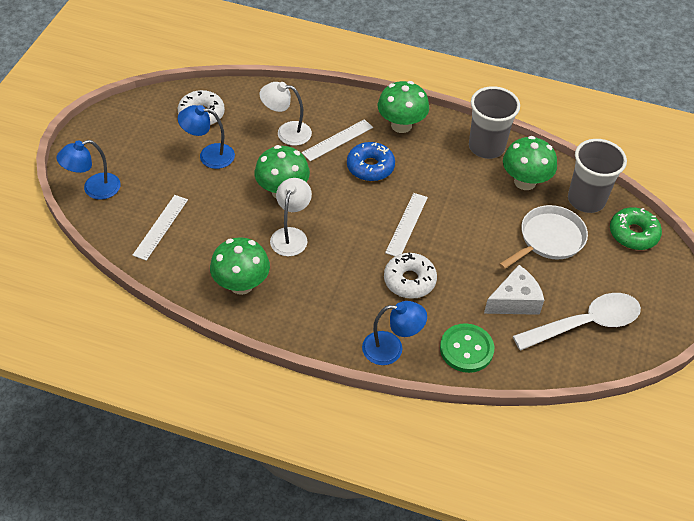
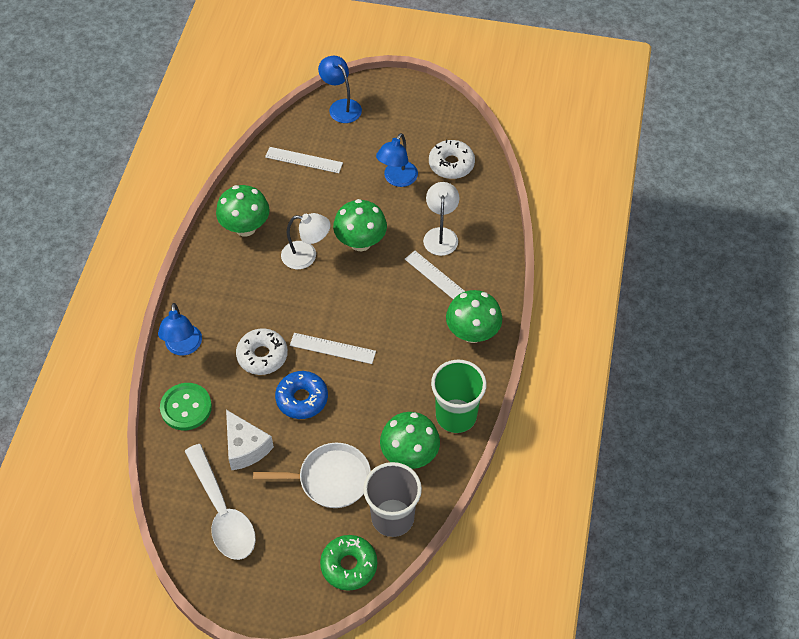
camera: 85 degrees right, 5 degrees up
(209, 155) = (397, 179): blue lamp -> blue lamp turned 150 degrees counterclockwise
(370, 167) = (406, 310): blue donut -> blue donut (302, 399)
(486, 147) = (456, 416): grey cup -> green cup
(549, 239) = (330, 479): white pan -> white pan turned 45 degrees counterclockwise

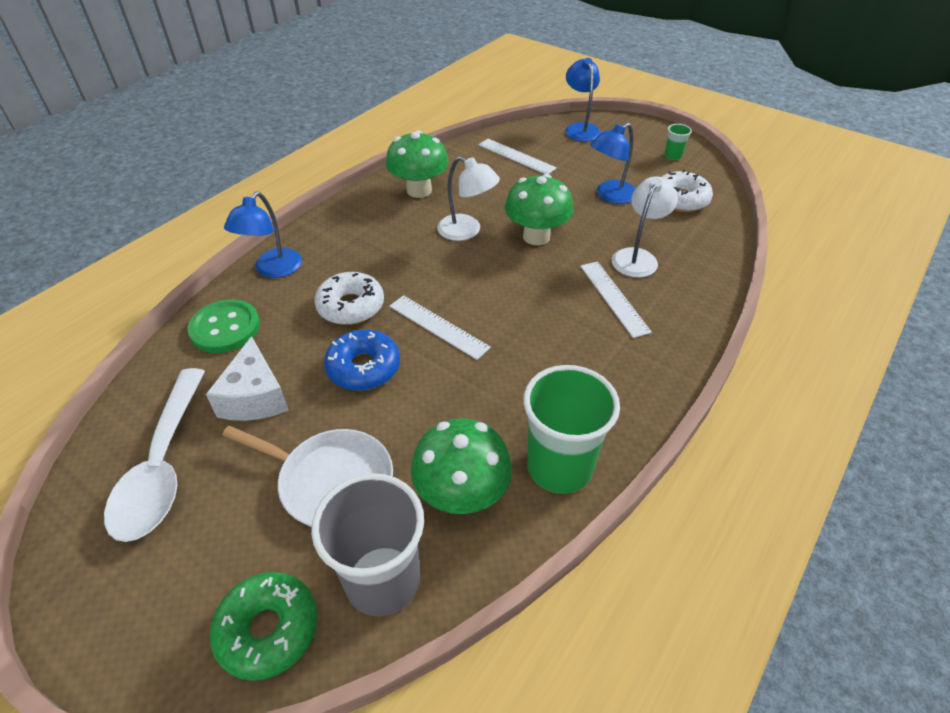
camera: 25 degrees right, 10 degrees down
(429, 115) = (672, 156): none -> green cup
(472, 333) = (632, 370): green mushroom -> none

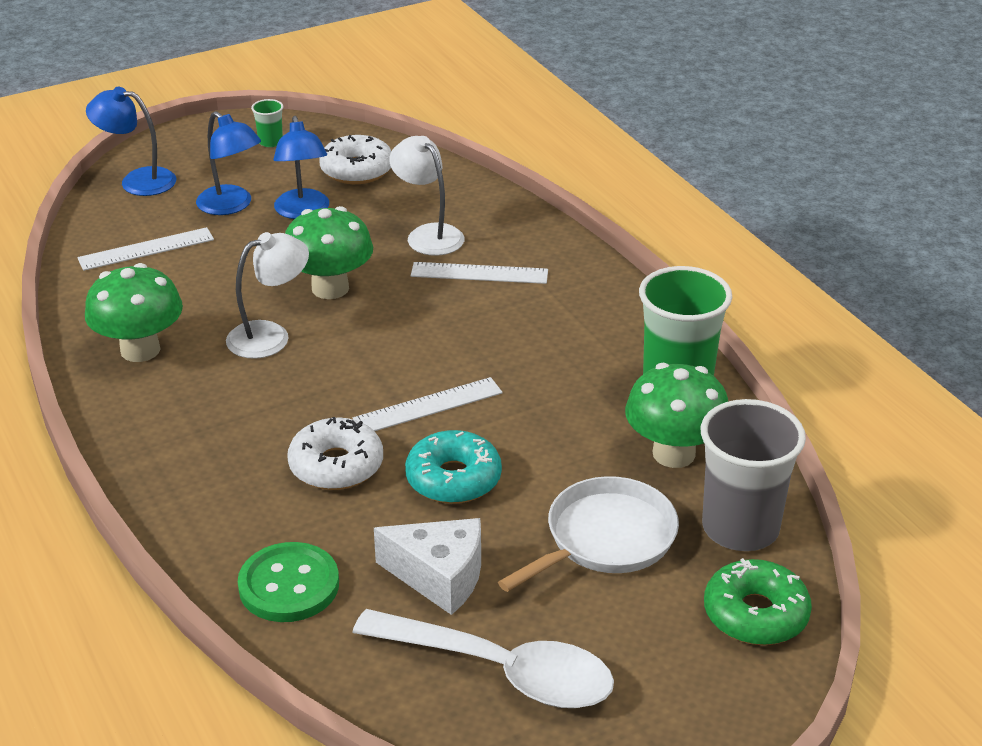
camera: 65 degrees left, 10 degrees down
(273, 270) = (199, 521): blue lamp -> blue lamp (231, 206)
(363, 367) = (453, 479): blue donut -> turquoise donut

